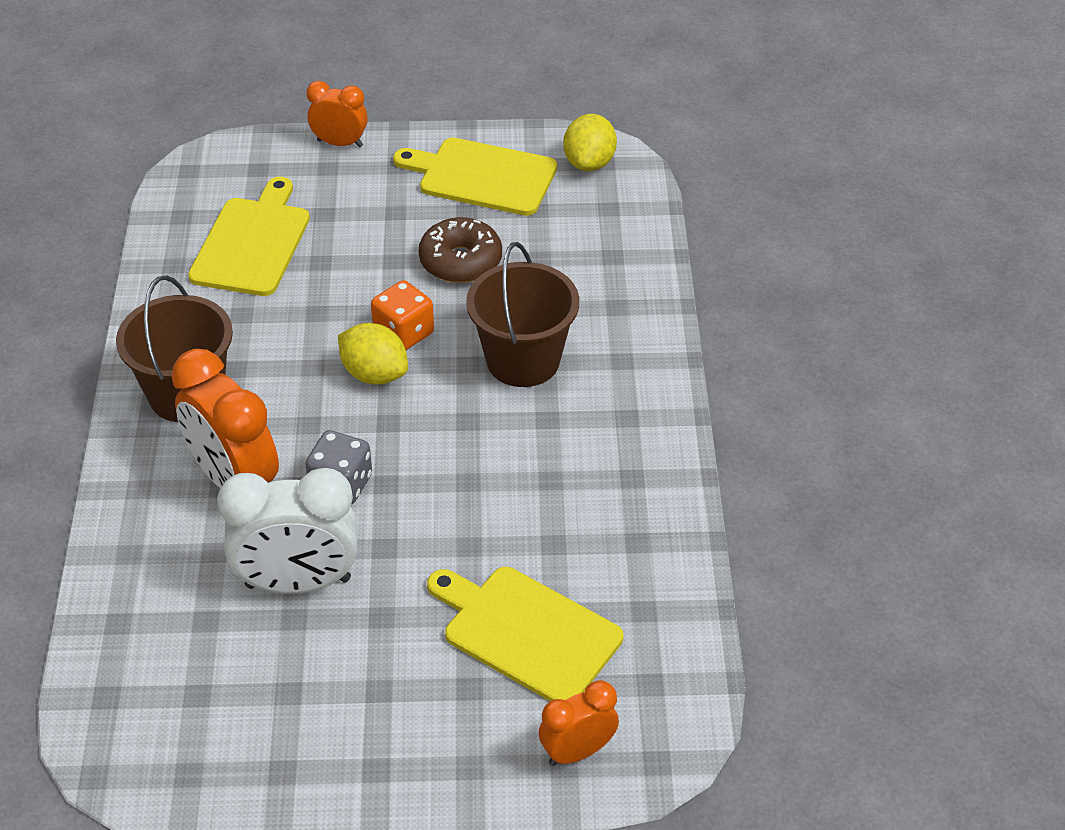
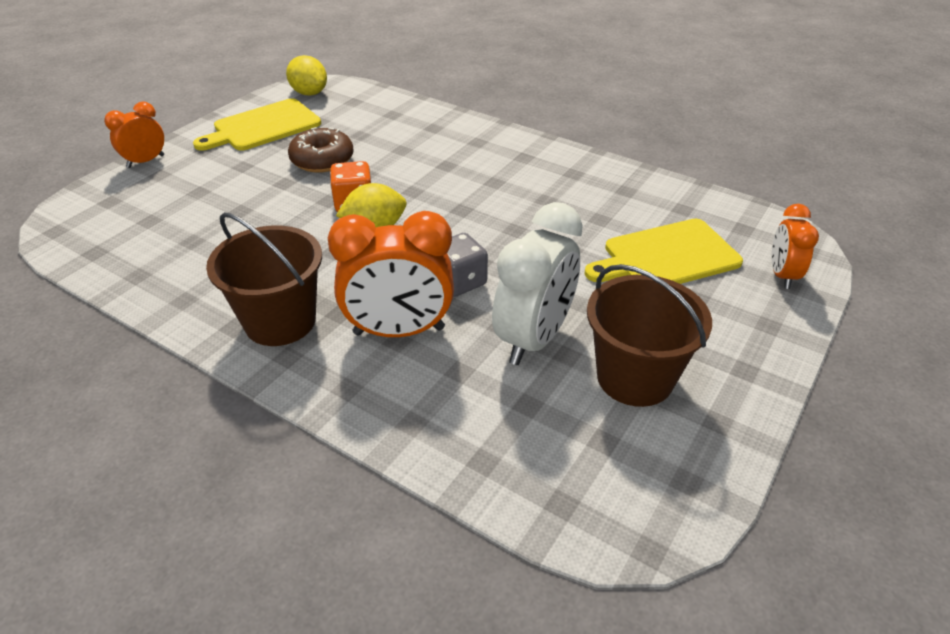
camera: 55 degrees left, 5 degrees down
(253, 243) = (176, 231): yellow cutting board -> none
(523, 360) = (436, 171): brown bucket -> brown bucket (635, 377)

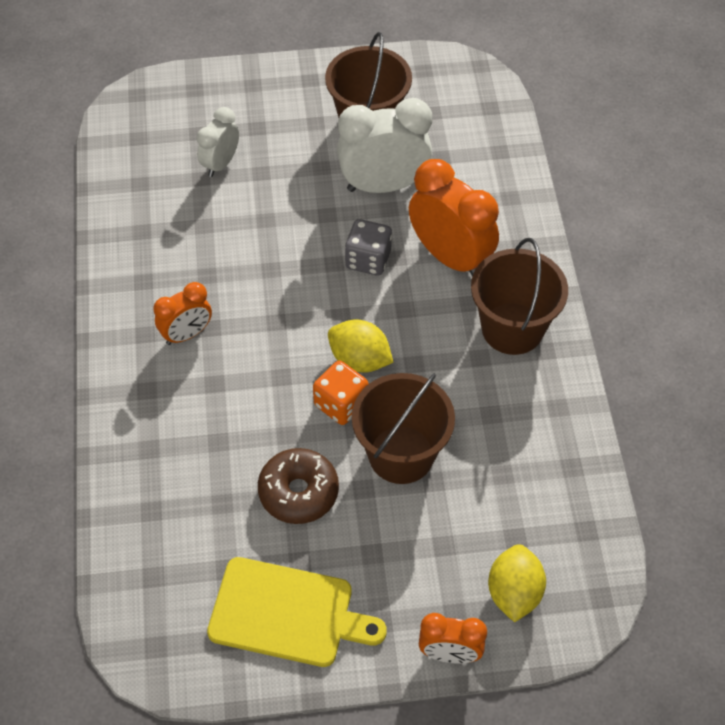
camera: 130 degrees left, 15 degrees up
(279, 208) = (401, 454): none -> brown bucket
(309, 93) = (172, 644): yellow lemon -> yellow lemon (514, 593)
(666, 256) = (220, 163): yellow cutting board -> white clock
(782, 275) = (186, 97): orange clock -> orange clock (187, 334)

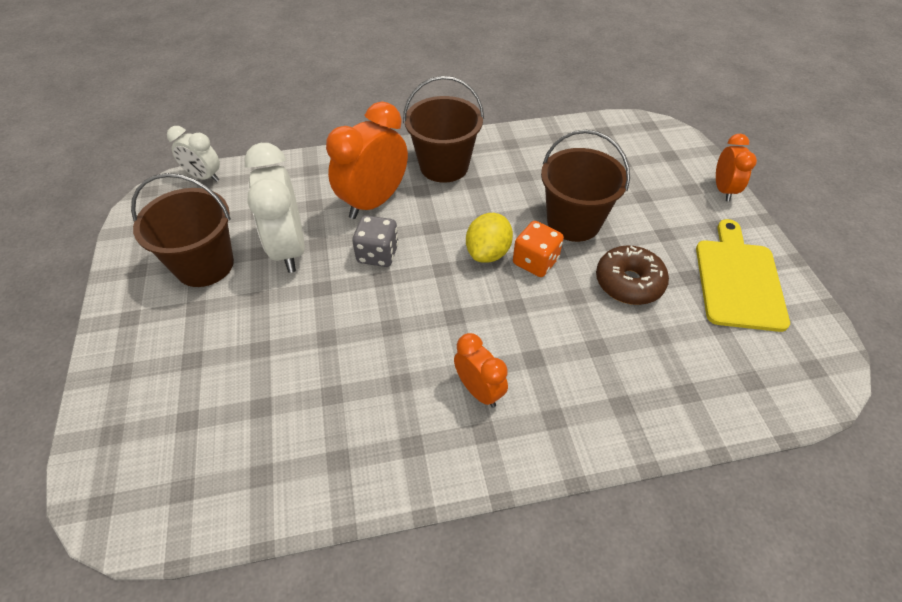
camera: 95 degrees left, 5 degrees down
(220, 163) = (241, 389): white clock -> white clock (204, 177)
(514, 593) = (664, 161): yellow lemon -> none

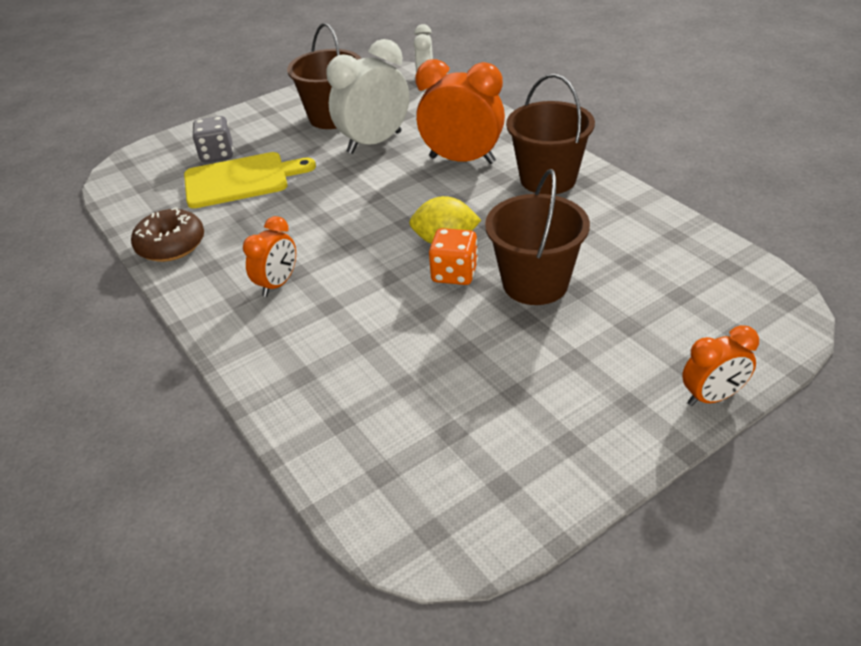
camera: 70 degrees right, 10 degrees down
(378, 254) = (399, 184): grey dice -> grey dice (217, 154)
(629, 283) = (470, 345): brown donut -> brown donut (171, 245)
(738, 280) = (540, 438): yellow cutting board -> yellow cutting board (241, 180)

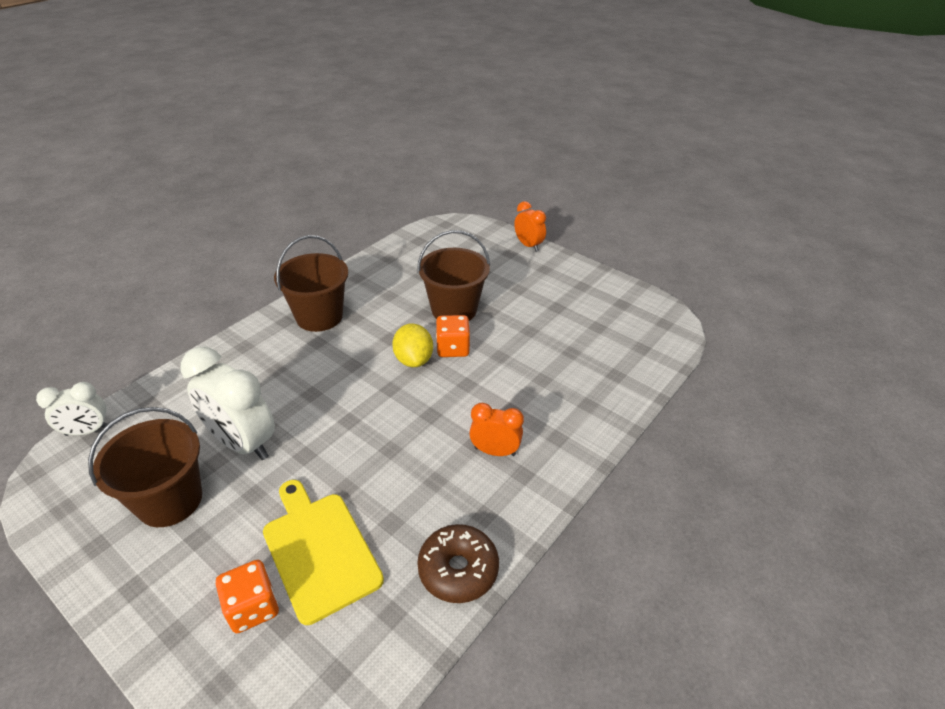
camera: 110 degrees left, 0 degrees up
(217, 154) = (253, 607): grey dice -> orange dice
(462, 160) = (285, 370): orange clock -> none

